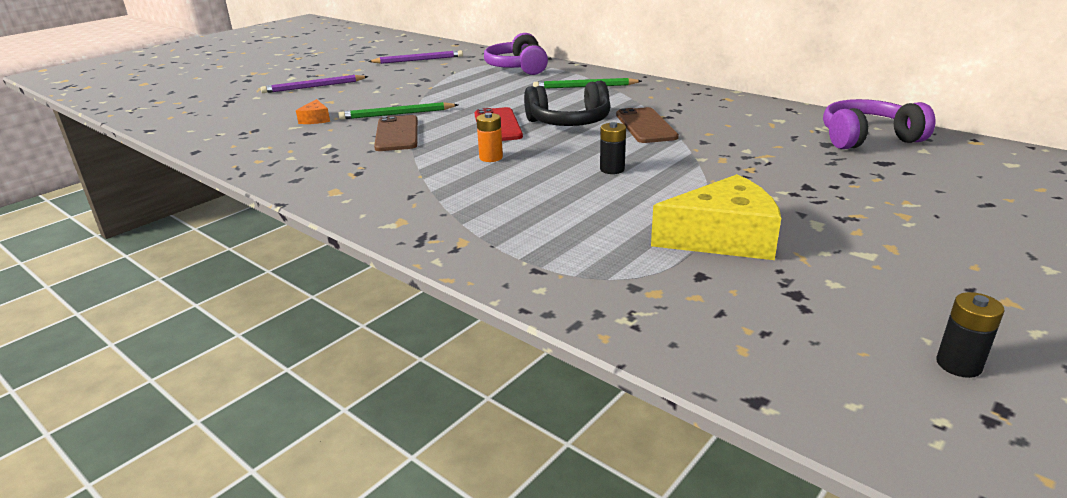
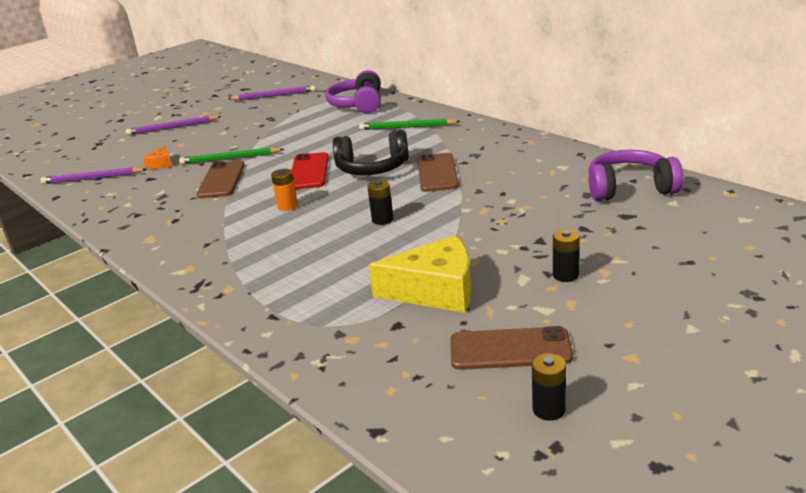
camera: 10 degrees right, 0 degrees up
(235, 133) = (92, 178): none -> purple pencil
(858, 298) = (510, 349): none -> brown phone
(863, 219) = (565, 275): none -> black battery

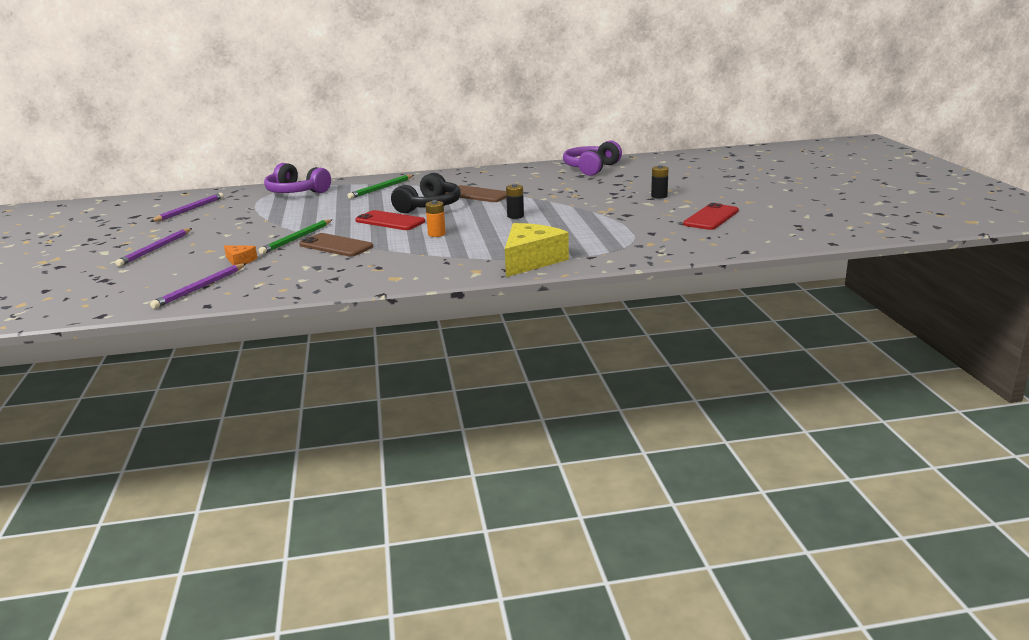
camera: 60 degrees left, 5 degrees down
(435, 291) = (629, 220): yellow cheese -> yellow cheese (531, 261)
(510, 349) = (711, 217): brown phone -> red phone
(549, 409) = (770, 221): black battery -> none

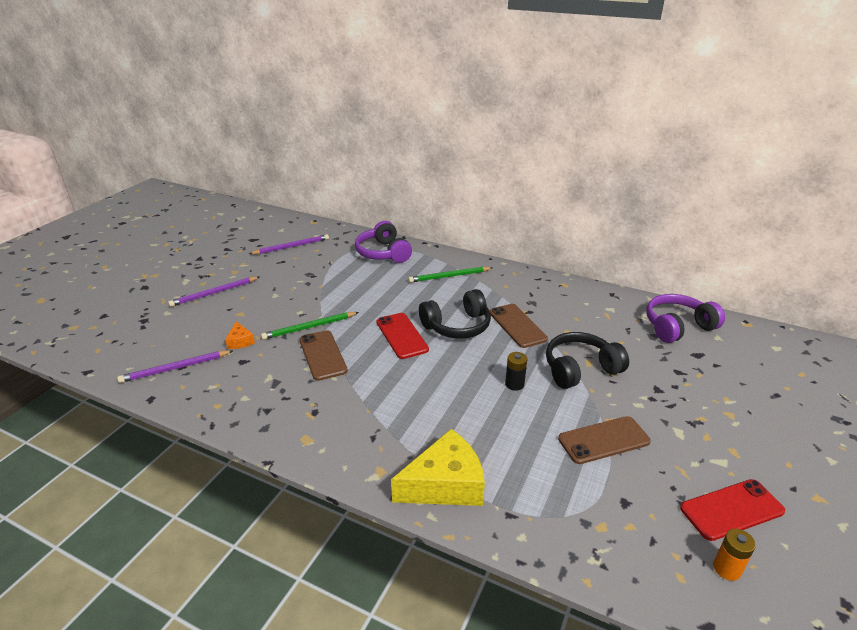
camera: 35 degrees right, 10 degrees up
(436, 234) = (415, 379): orange battery -> orange battery (727, 568)
(552, 199) = (580, 369): none -> black headphones
(607, 218) = (603, 440): none -> brown phone
(659, 196) = (706, 423): black battery -> none

